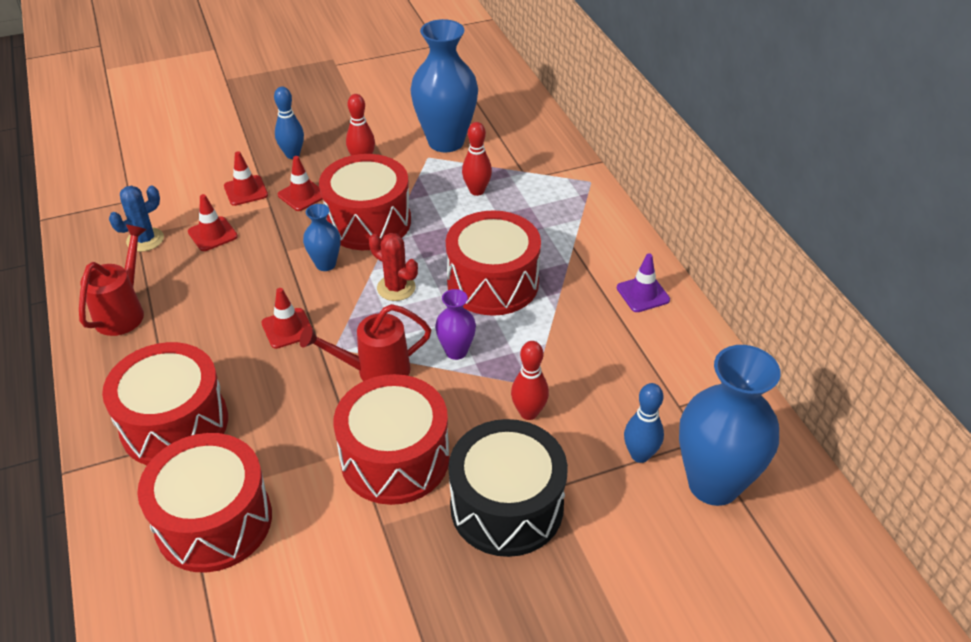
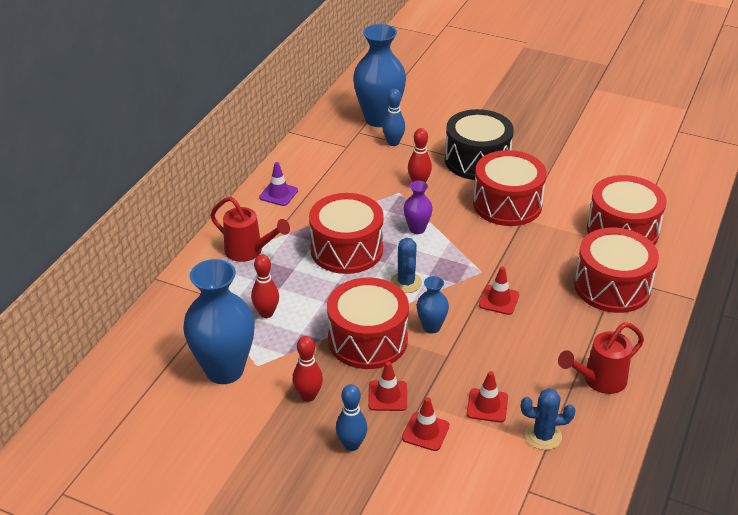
camera: 135 degrees left, 5 degrees down
(375, 371) = (473, 246): red watering can -> red watering can (249, 251)
(396, 288) = (406, 283): red cactus -> blue cactus

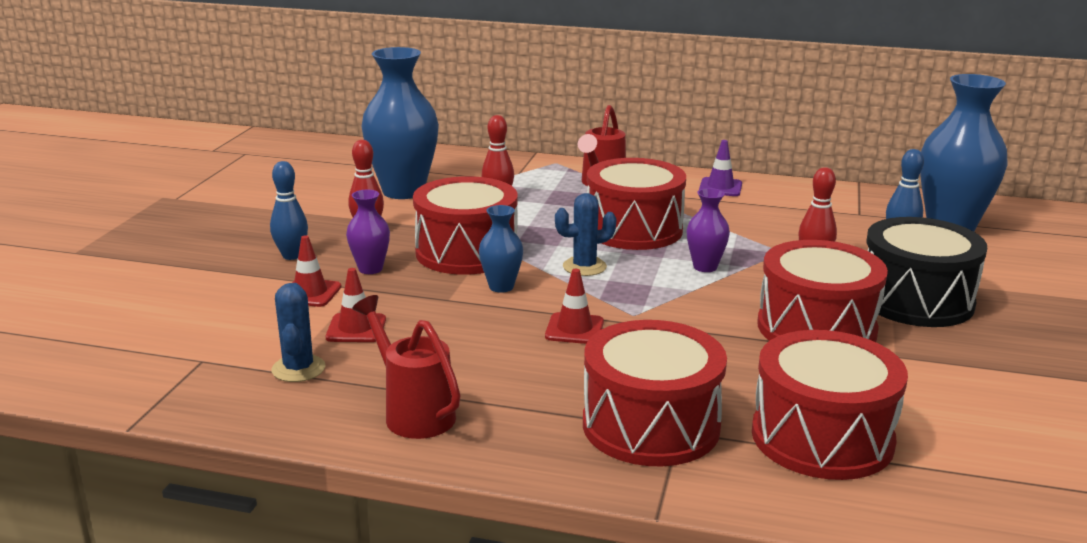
camera: 80 degrees right, 15 degrees down
(387, 396) = (370, 269): red traffic cone -> purple vase

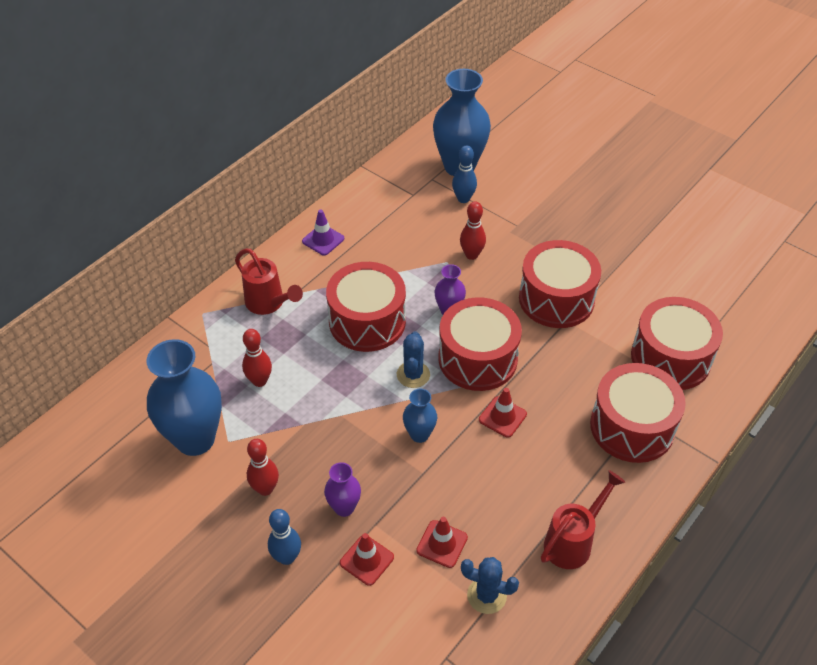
camera: 65 degrees left, 25 degrees up
(413, 413) = (572, 542): red watering can -> red watering can turned 150 degrees clockwise
(466, 252) = (348, 435): red drum -> red drum (477, 358)
(915, 300) = (544, 237): black drum -> none

